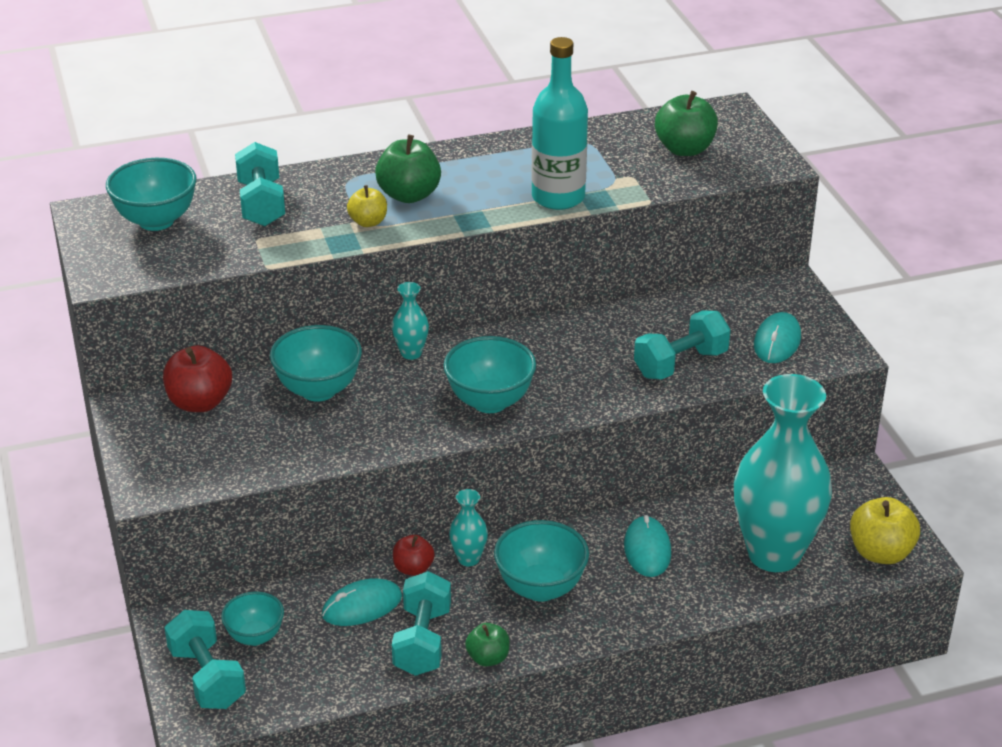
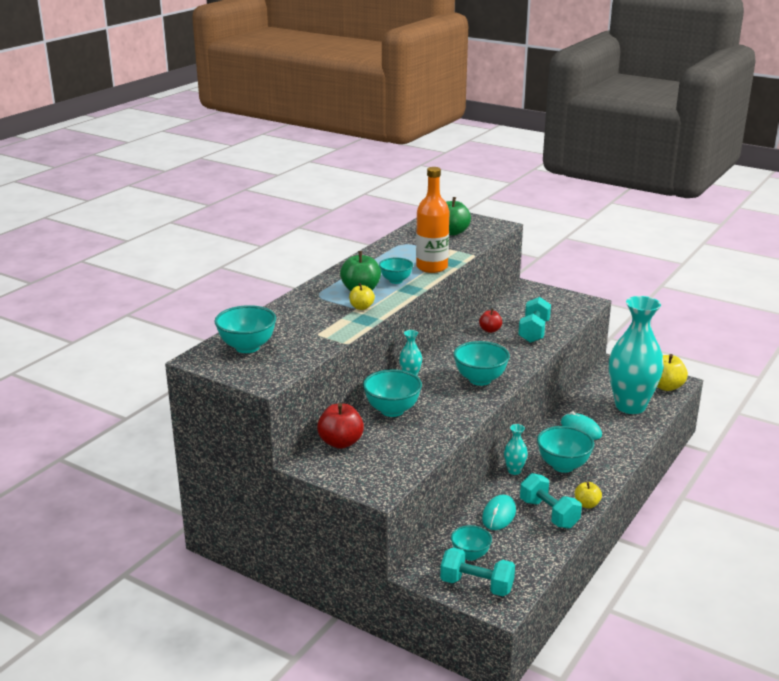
camera: 40 degrees left, 10 degrees down
(261, 204) = (292, 320): turquoise dumbbell -> none
(413, 568) = (496, 487): red apple -> red apple (490, 330)
(476, 199) = (396, 281): none -> turquoise bowl
(488, 658) = (586, 504): green apple -> yellow apple
(558, 197) = (432, 267): turquoise bottle -> orange bottle
(777, 341) = (556, 308): turquoise mouse -> none

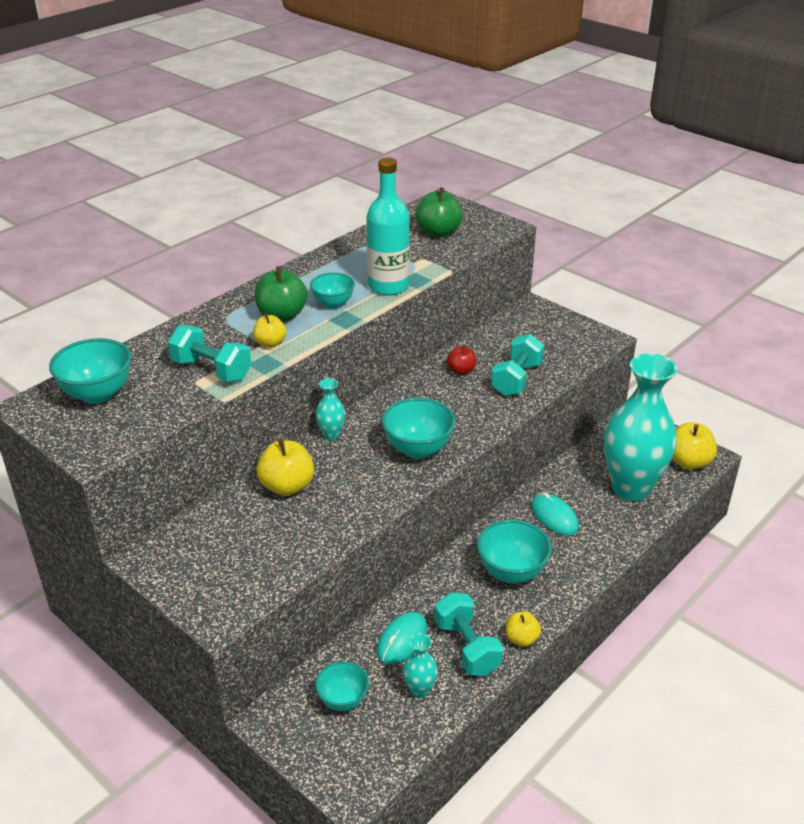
camera: 10 degrees right, 10 degrees up
(341, 442) = (202, 530): red apple -> none
(392, 410) = (287, 486): turquoise bowl -> yellow apple
(432, 267) = (388, 286): orange bottle -> turquoise bottle
(476, 585) = (333, 751): turquoise dumbbell -> turquoise dumbbell (211, 370)
(514, 471) = (446, 572): turquoise vase -> turquoise vase (419, 690)

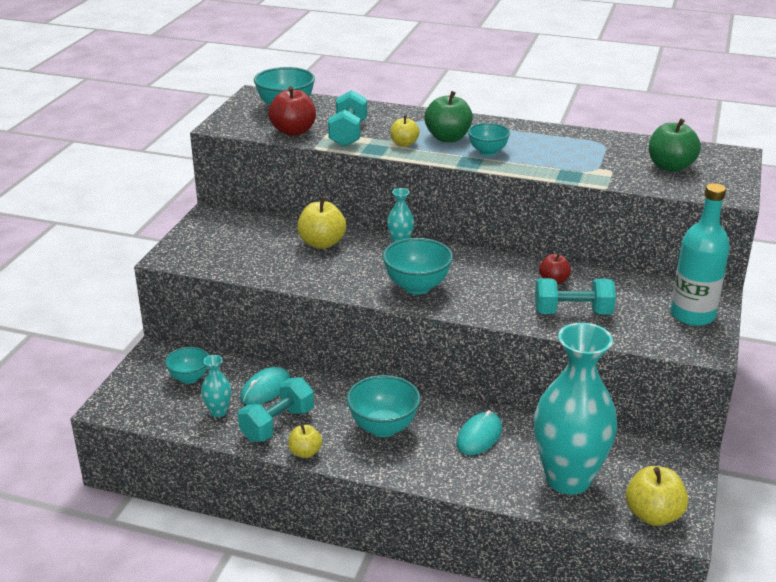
camera: 65 degrees right, 5 degrees down
(166, 404) = (293, 131): none -> red apple
(388, 286) = (544, 167): turquoise bottle -> turquoise bottle (692, 315)
(402, 640) = (265, 389): turquoise mouse -> turquoise mouse turned 60 degrees counterclockwise

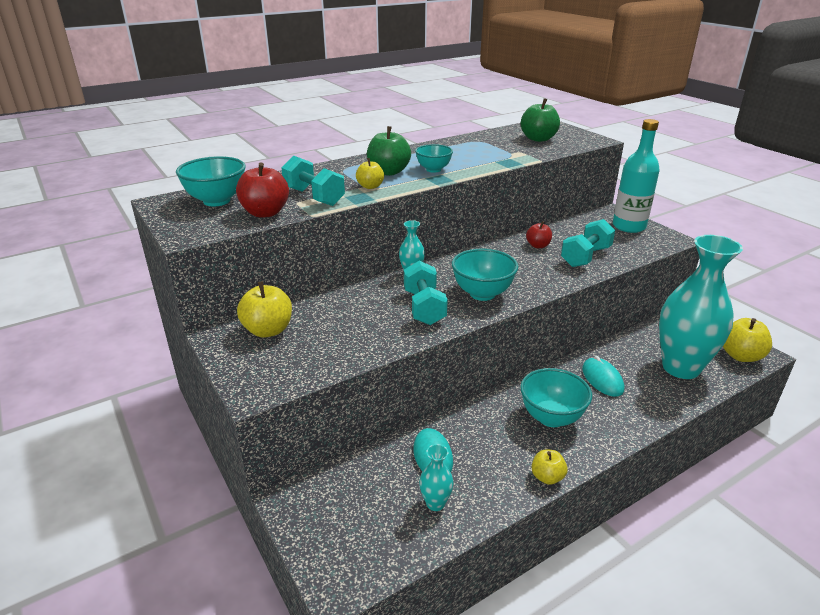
camera: 50 degrees left, 0 degrees up
(189, 378) = (361, 497): turquoise bowl -> none
(277, 424) = (492, 474): turquoise dumbbell -> turquoise dumbbell (424, 307)
(322, 243) = (359, 304): yellow apple -> yellow apple (268, 330)

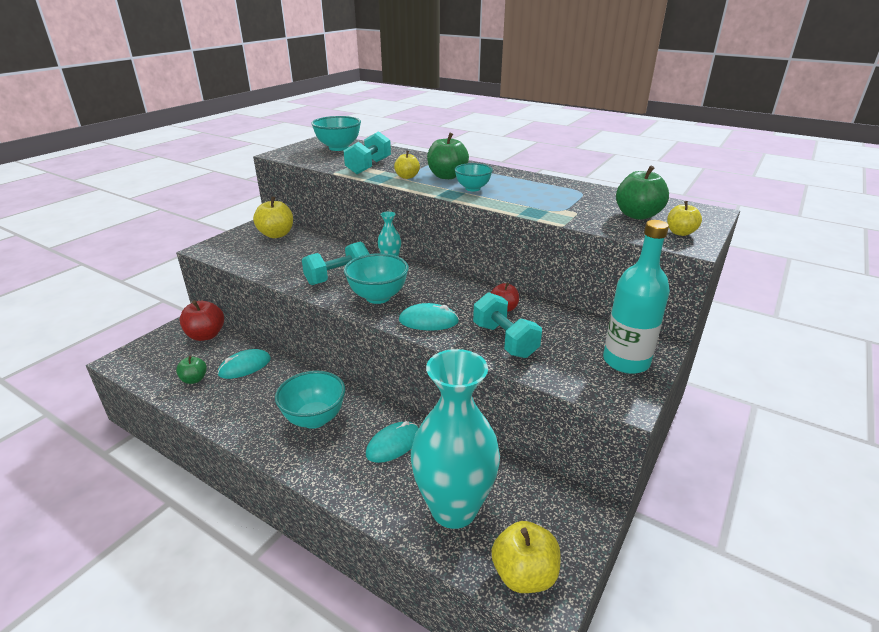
camera: 65 degrees right, 0 degrees up
(265, 213) = (328, 161): red apple -> red apple (206, 335)
(435, 503) = (194, 379): turquoise vase -> green apple
(540, 279) = (428, 321): none -> turquoise mouse
(547, 477) = (233, 430): yellow apple -> yellow apple (680, 233)
(585, 257) = (504, 340): turquoise dumbbell -> turquoise dumbbell turned 45 degrees clockwise

